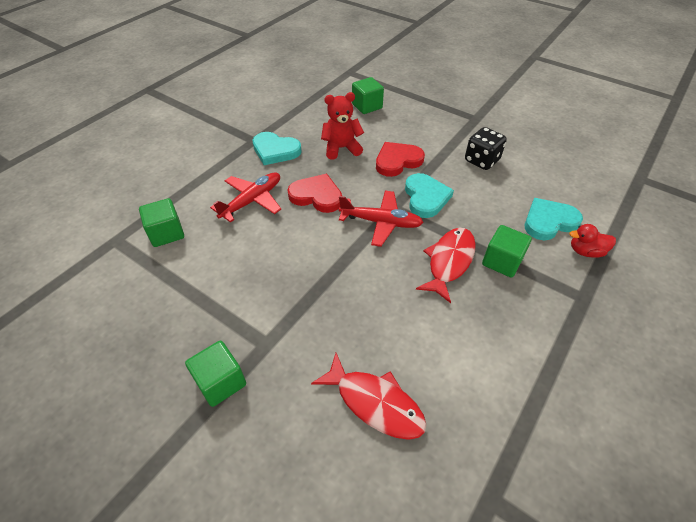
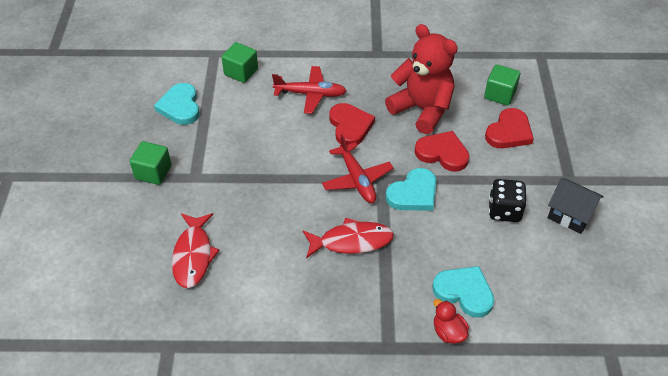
camera: 55 degrees right, 0 degrees up
(275, 151) = (378, 73): turquoise heart -> turquoise heart (180, 106)
(341, 148) = (422, 109): red teddy bear -> red teddy bear, size x1.57
(407, 120) = (509, 132): none -> red heart
(502, 261) = (382, 276): green cube -> none
(508, 134) = (570, 215): none -> black house

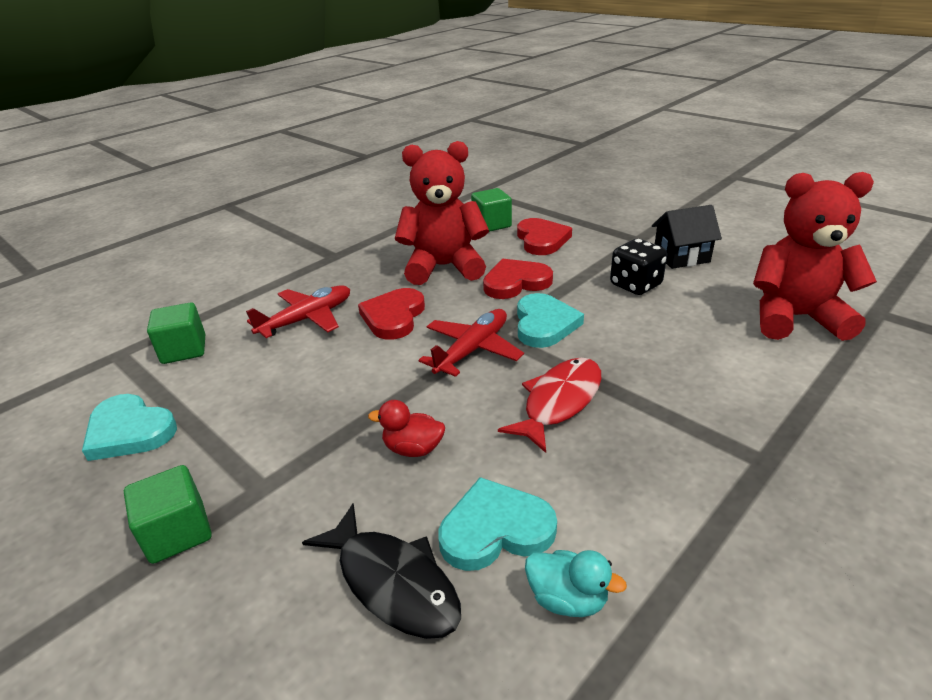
camera: 45 degrees left, 15 degrees down
(193, 255) = (393, 582): red fish -> black fish
(236, 315) = (567, 599): none -> turquoise duck
(350, 126) = (393, 317): red heart -> red heart turned 105 degrees counterclockwise
(357, 179) = (472, 350): red plane -> red plane turned 75 degrees counterclockwise
(448, 332) = (777, 400): red duck -> red duck (413, 449)
(464, 292) = (723, 360): turquoise heart -> turquoise heart (495, 529)
(552, 308) = (795, 318): none -> red teddy bear

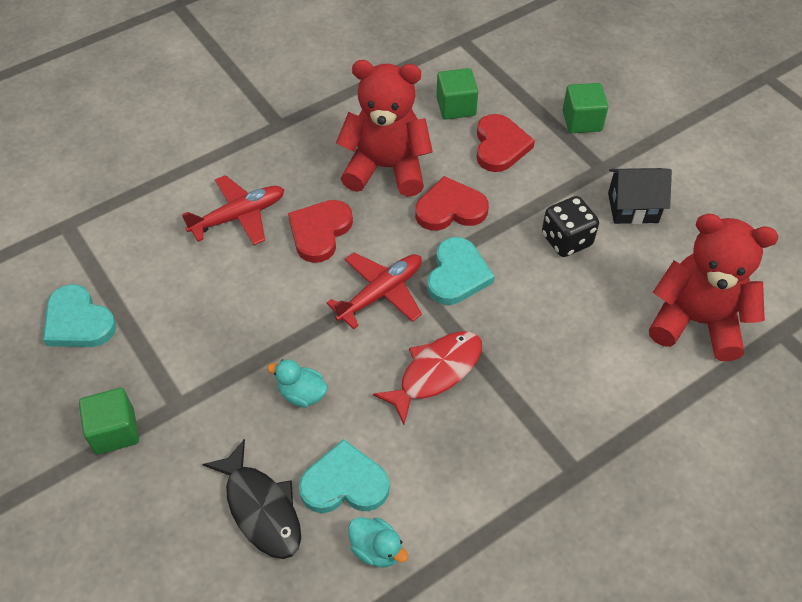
camera: 10 degrees right, 20 degrees up
(184, 350) = (124, 233): green cube -> green cube (582, 121)
(413, 449) = (302, 394): red duck -> turquoise duck

